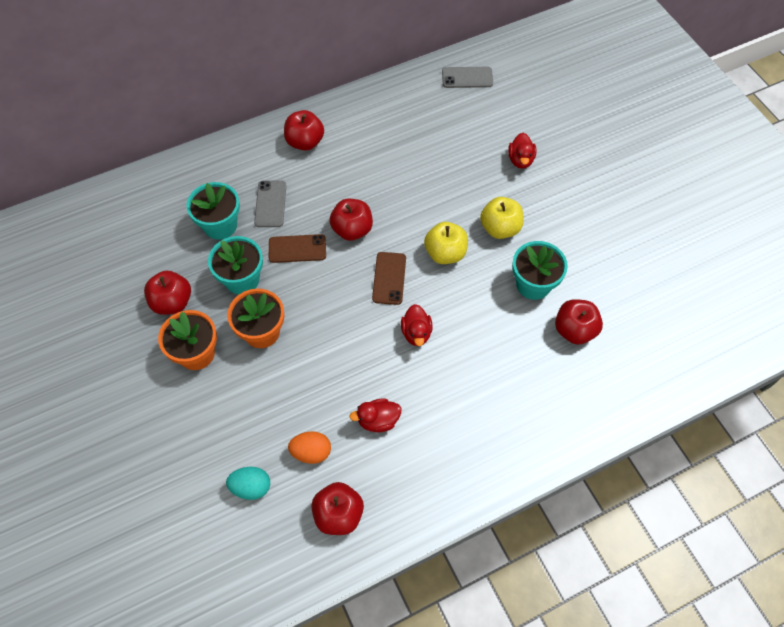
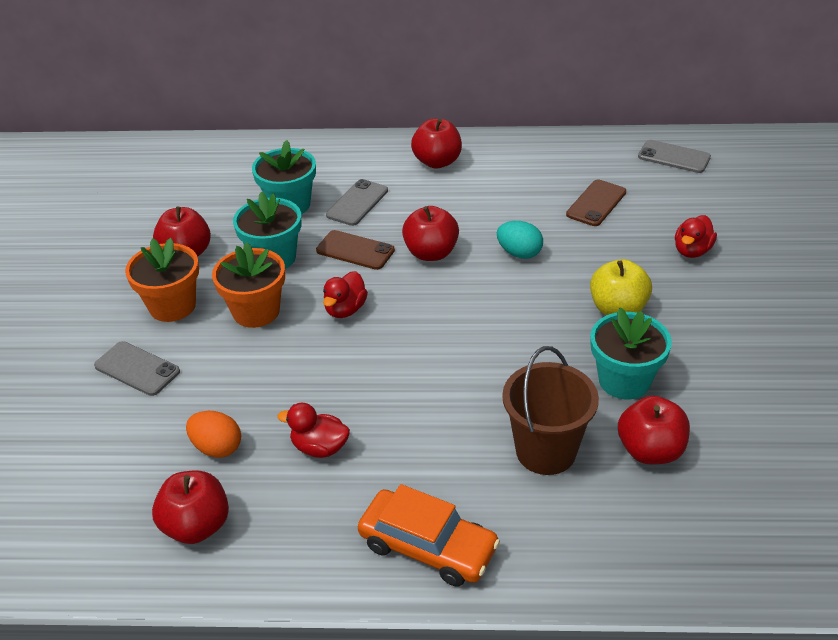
camera: 30 degrees right, 20 degrees down
(210, 417) = (137, 369): none -> grey phone
(251, 487) = (123, 454): turquoise egg -> turquoise egg (519, 253)
(389, 278) = (440, 312): brown phone -> brown phone (596, 203)
(416, 333) = (434, 376): red duck -> red duck (345, 309)
(445, 253) = (528, 311): yellow apple -> none
(487, 458) = (428, 546): none -> orange car
(516, 358) = (546, 451): none -> brown bucket

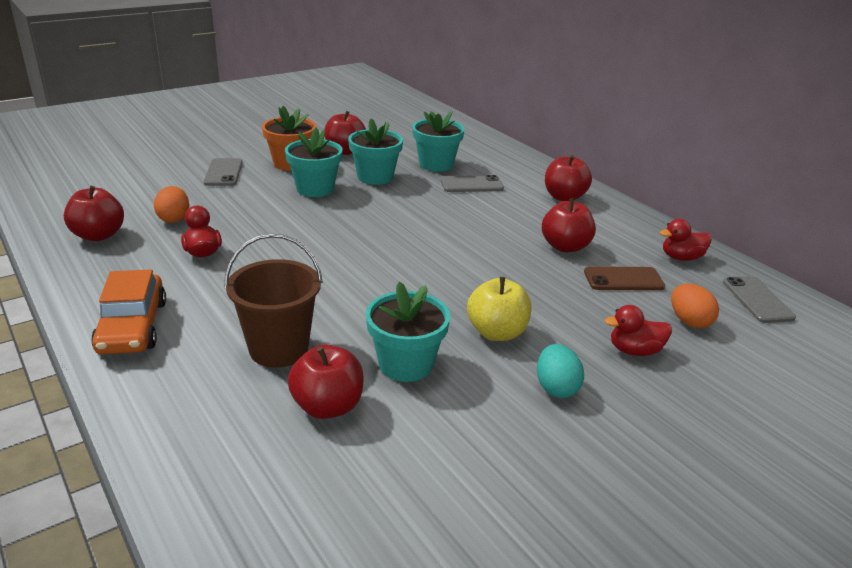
camera: 50 degrees right, 10 degrees down
(256, 311) = (315, 189): orange flower pot -> turquoise flower pot
(345, 309) = (352, 217): red duck -> red duck (681, 258)
(355, 250) = (419, 200): brown phone -> none
(431, 253) = (455, 228): red apple -> red apple (565, 247)
(519, 253) = (505, 263): turquoise egg -> turquoise egg (556, 388)
(676, 204) = (689, 321): none -> orange egg

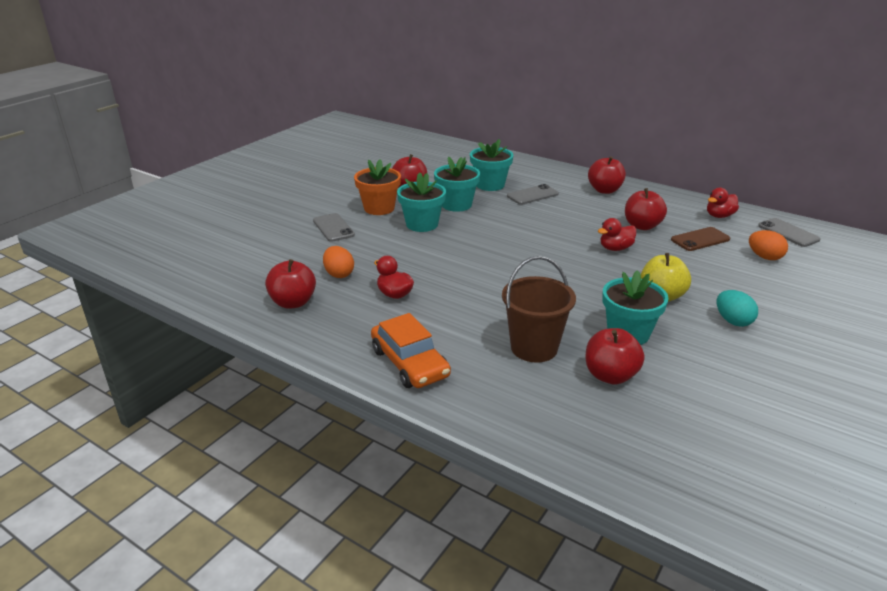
camera: 20 degrees left, 0 degrees up
(634, 351) = (753, 284): red duck -> red duck (615, 248)

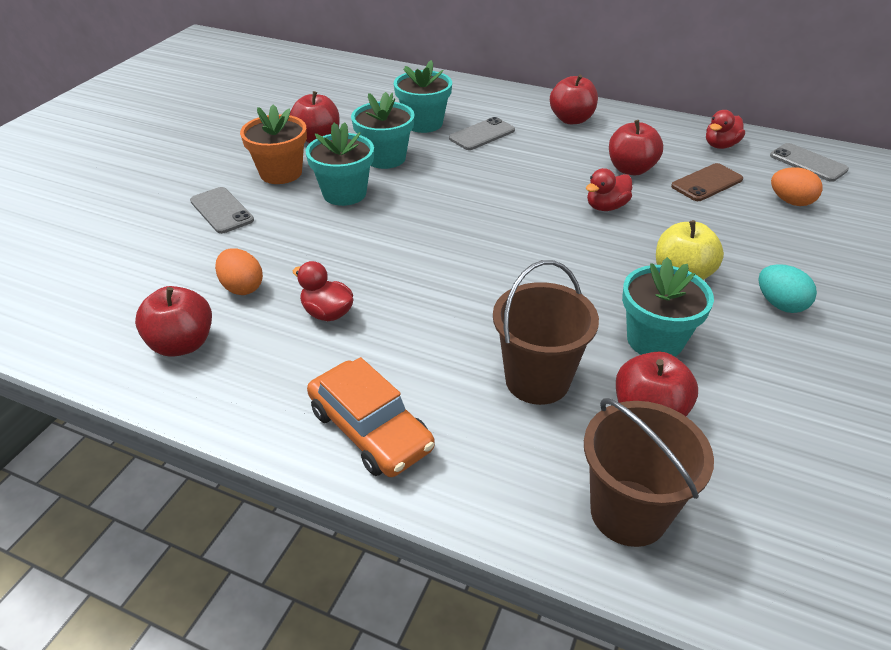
camera: 10 degrees left, 10 degrees up
(578, 429) = (628, 512): none -> brown bucket

